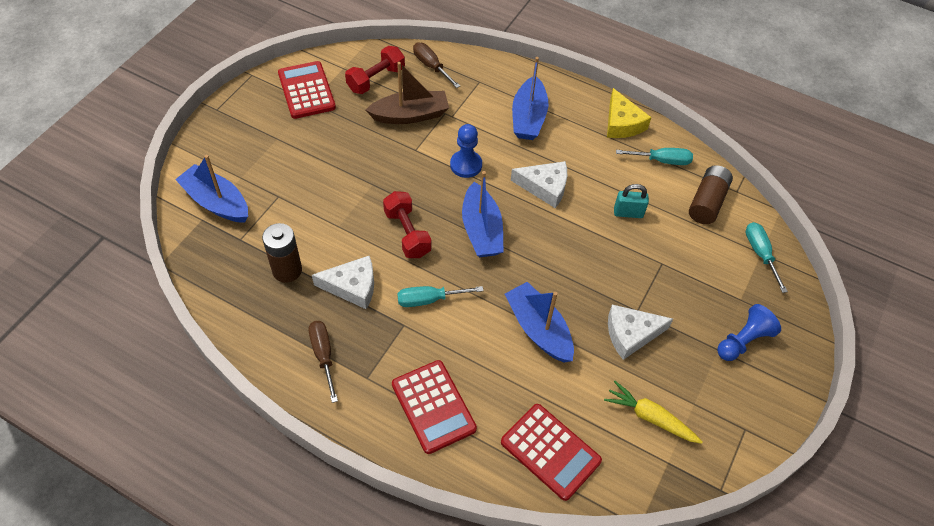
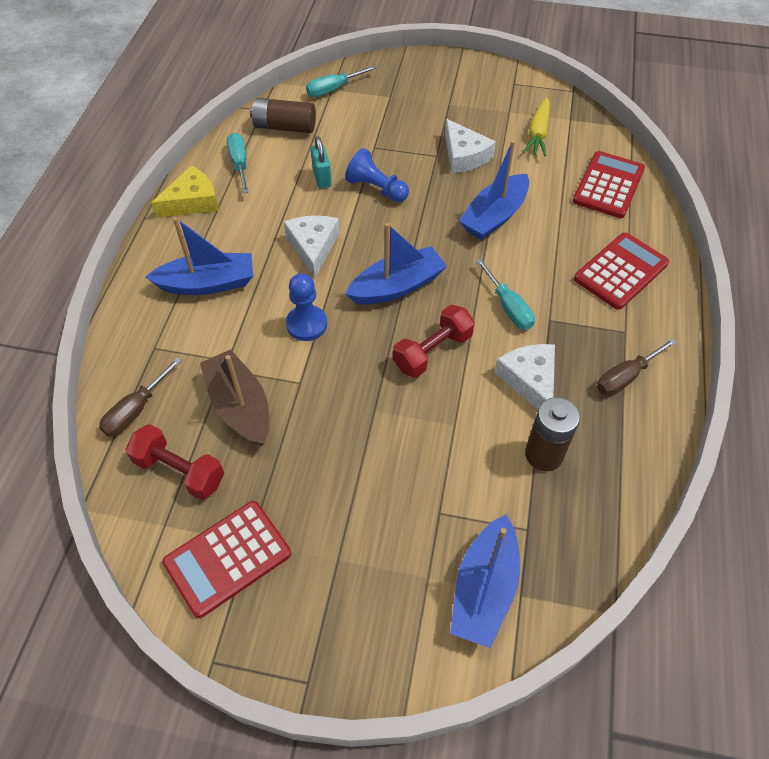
camera: 105 degrees left, 0 degrees up
(743, 341) = (432, 91): blue pawn -> blue pawn (376, 188)

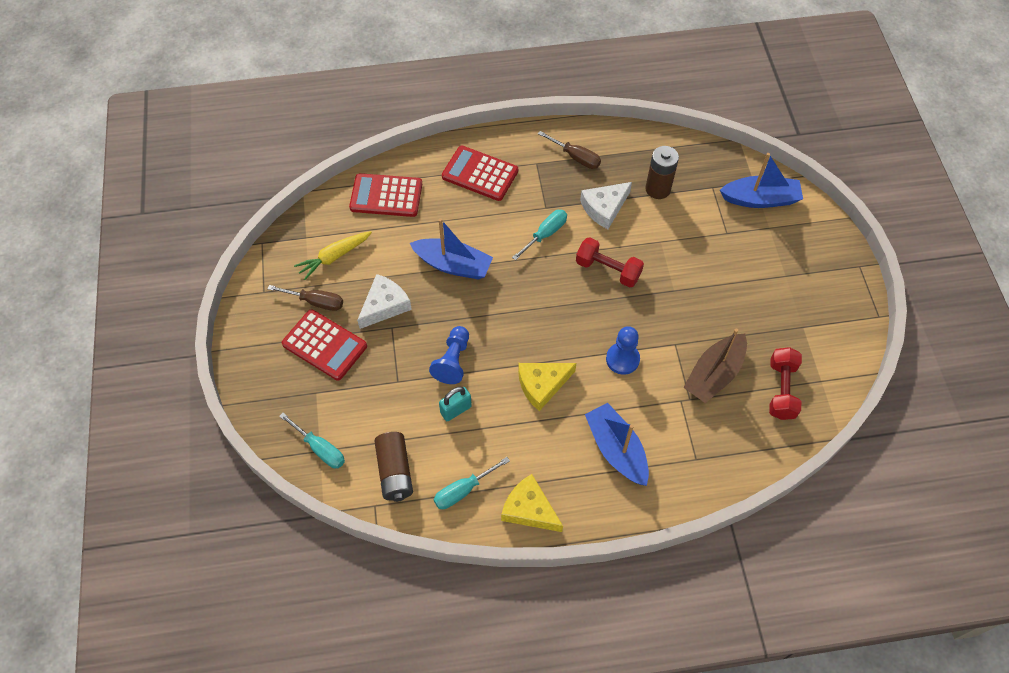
camera: 110 degrees left, 5 degrees up
(136, 410) = (753, 443): brown screwdriver -> brown screwdriver (315, 302)
(227, 558) = (819, 334): red calculator -> red calculator (324, 345)
(313, 247) = (542, 385): white cheese -> yellow cheese
(397, 286) = (557, 310): blue boat -> none
(538, 133) = (334, 257): yellow carrot -> yellow carrot turned 150 degrees clockwise

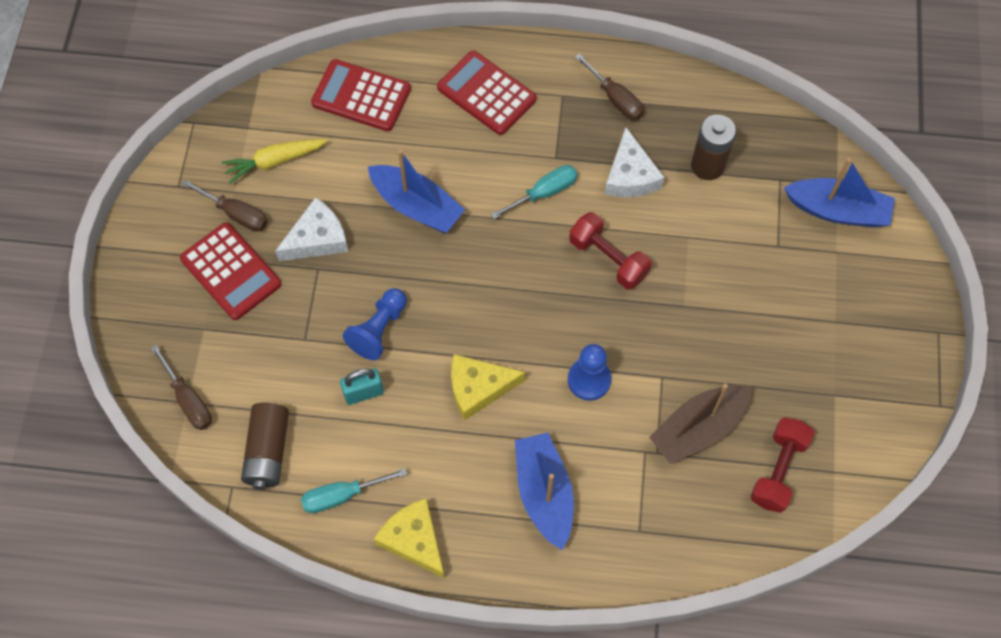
camera: 15 degrees right, 5 degrees up
(320, 448) = (188, 400): turquoise screwdriver -> brown screwdriver
(604, 208) = (630, 175): white cheese -> white cheese turned 75 degrees counterclockwise

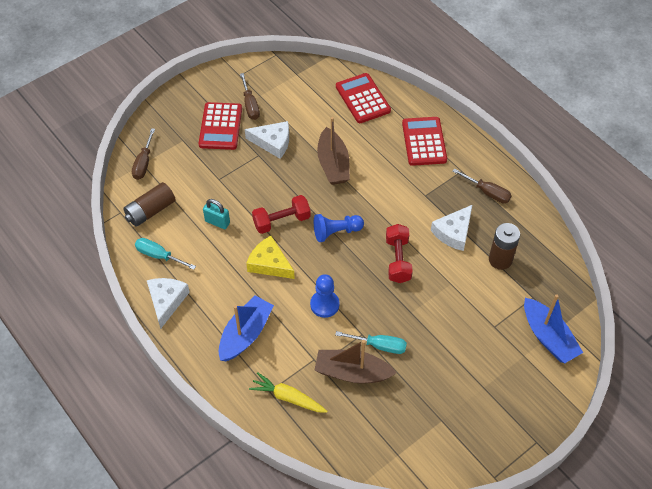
camera: 45 degrees right, 10 degrees down
(275, 161) = (292, 96): yellow carrot -> yellow carrot (288, 397)
(379, 330) = (255, 202): blue pawn -> blue pawn (336, 232)
(414, 540) = (166, 301): yellow cheese -> white cheese
(416, 206) = (333, 164): blue boat -> brown boat
(544, 193) = (400, 206): turquoise screwdriver -> turquoise screwdriver (379, 345)
(615, 98) = (487, 192): brown screwdriver -> brown screwdriver turned 60 degrees counterclockwise
(778, 470) = (369, 427): red dumbbell -> red dumbbell (281, 221)

